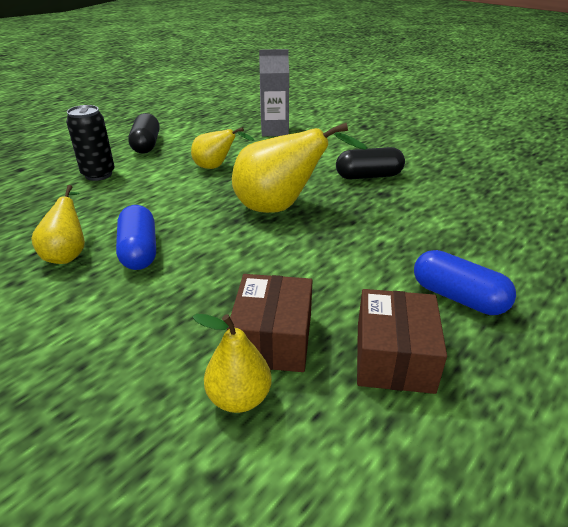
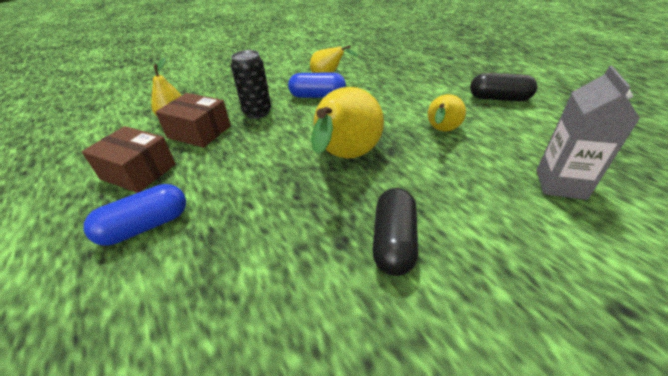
camera: 110 degrees right, 5 degrees up
(98, 174) = (435, 81): black can -> black can (257, 112)

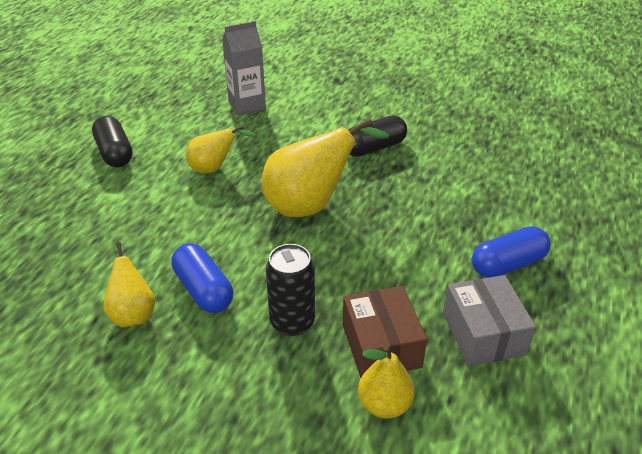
camera: 130 degrees left, 0 degrees up
(138, 171) = (483, 333): brown box -> grey box
(145, 226) = (508, 264): blue capsule -> blue capsule turned 45 degrees counterclockwise

